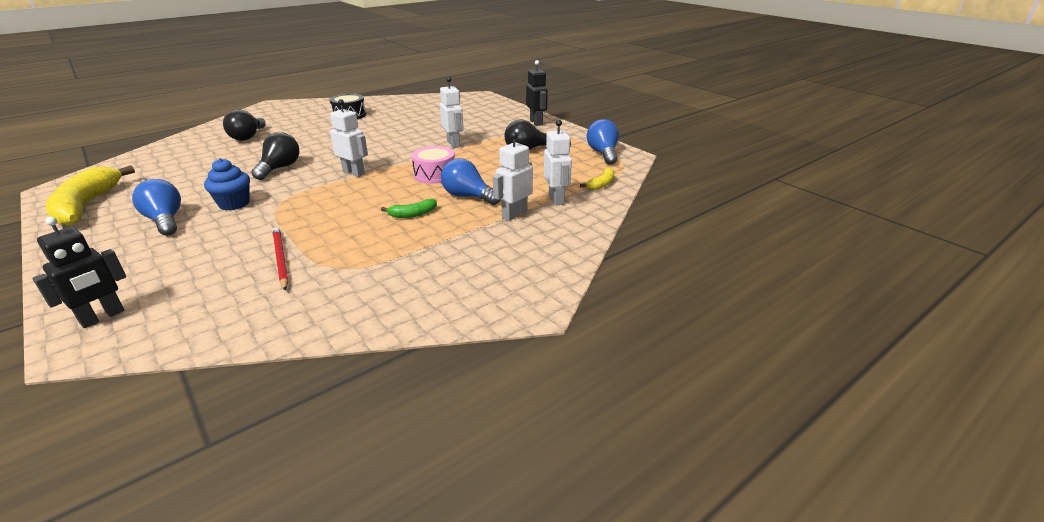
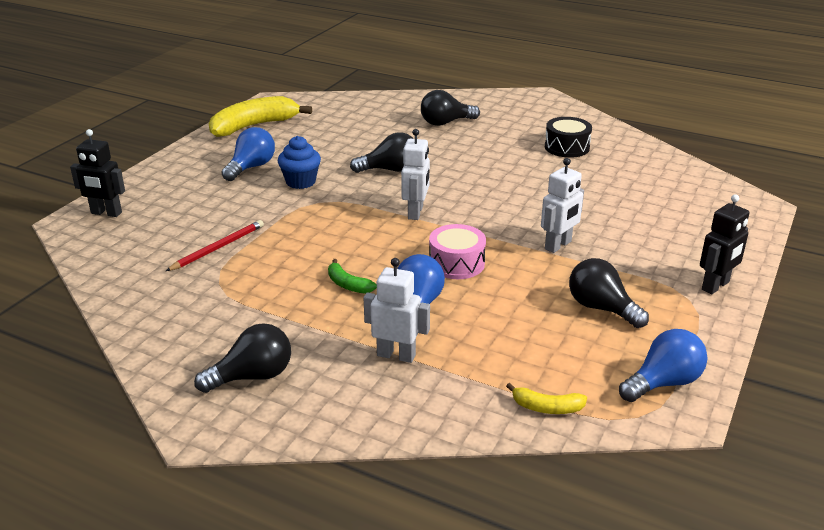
camera: 65 degrees right, 0 degrees up
(488, 273) = (252, 376): none -> black light bulb
(556, 199) = (464, 377): white robot -> none

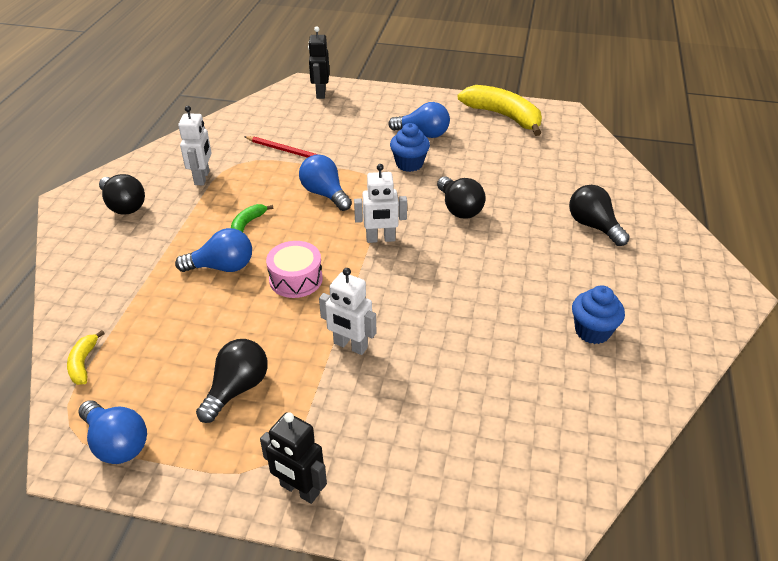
camera: 75 degrees right, 10 degrees up
(322, 233) = (325, 194): none -> blue light bulb
(396, 355) = (152, 267): white robot -> white robot (202, 178)
(567, 147) = (592, 331): black drum -> blue cupcake

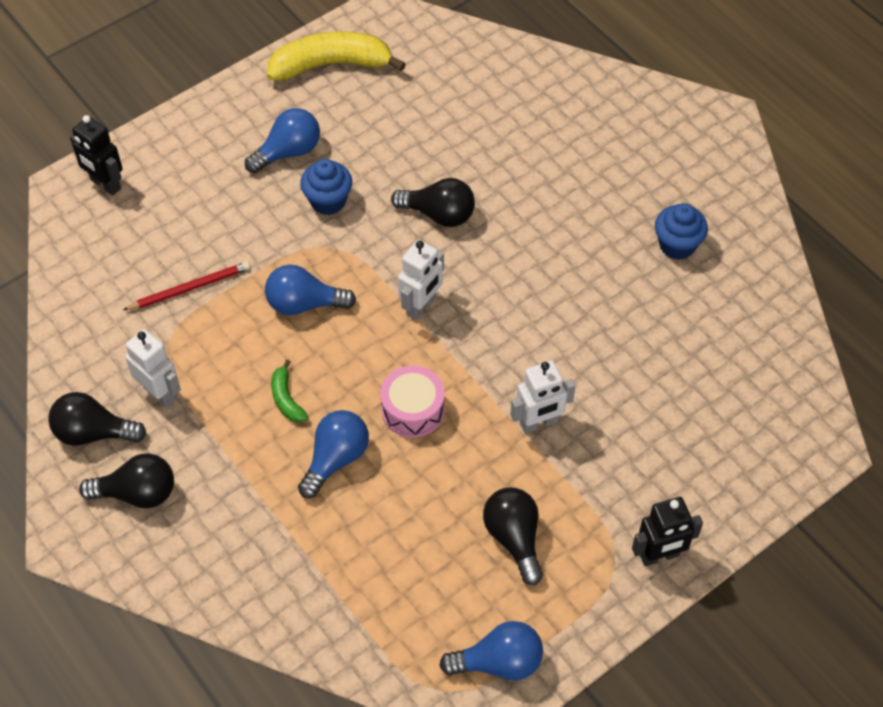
camera: 50 degrees left, 15 degrees up
(83, 363) = (370, 644): yellow banana -> none
(593, 226) = (562, 138): black light bulb -> black light bulb (93, 433)

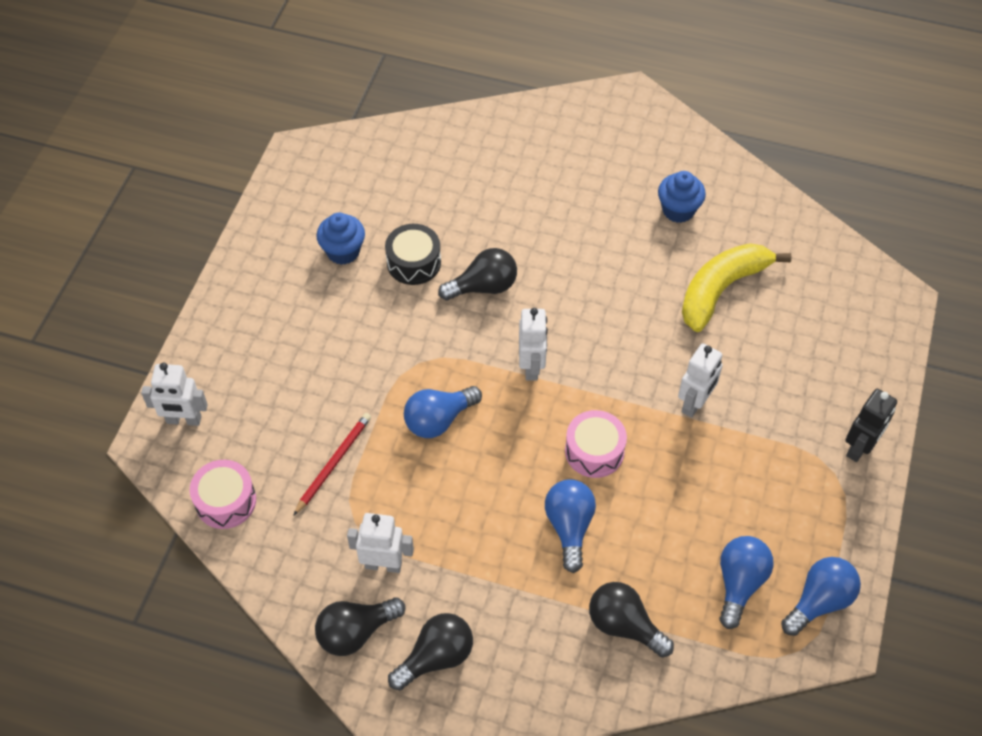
camera: 35 degrees left, 0 degrees up
(83, 267) = (226, 501): none -> pink drum
(105, 184) = (184, 420): black robot -> white robot
(286, 399) = (490, 504): green banana -> none
(288, 152) = (319, 305): blue light bulb -> blue light bulb (739, 583)
(328, 201) = (386, 326): blue cupcake -> blue cupcake (343, 251)
(331, 65) = (293, 215): yellow banana -> yellow banana (721, 289)
(397, 160) = (414, 262): none -> black drum
(514, 538) = (751, 501): black light bulb -> black light bulb (624, 625)

